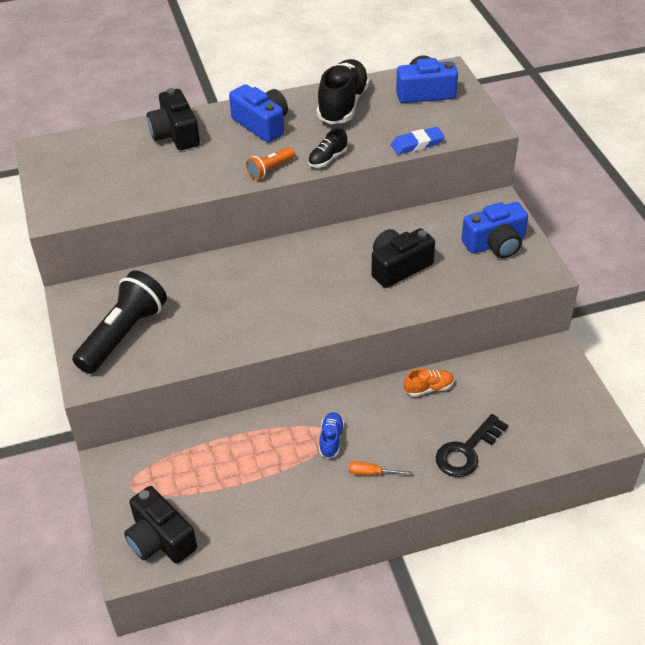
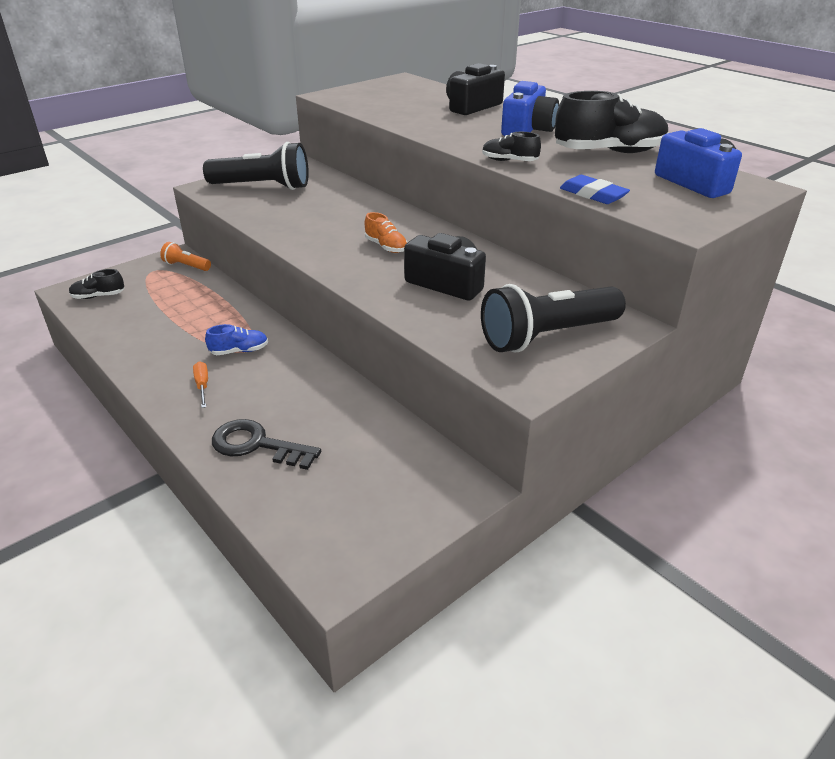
camera: 65 degrees right, 10 degrees down
(160, 539) = (98, 296): black camera -> black shoe
(270, 169) = (463, 143): orange flashlight -> orange flashlight (186, 266)
(428, 388) = (342, 396): orange shoe -> orange shoe (386, 247)
(495, 244) = (547, 336): blue camera -> black flashlight

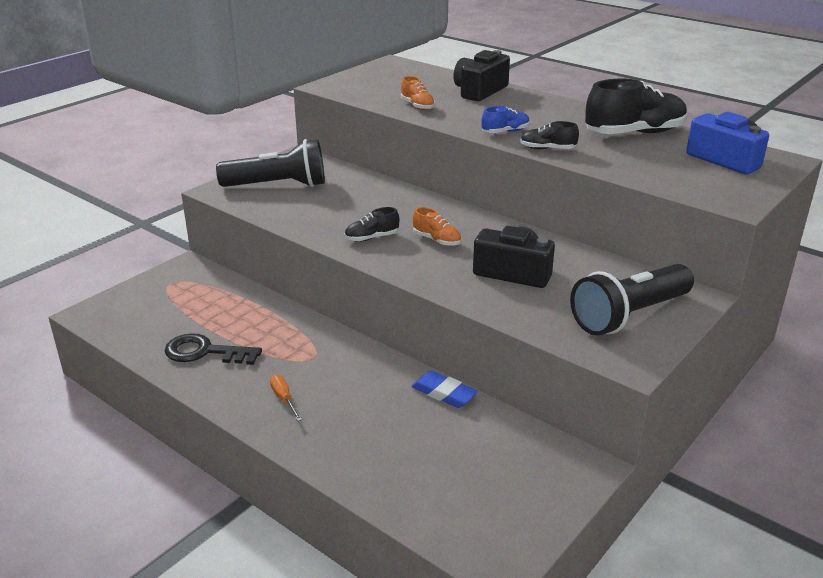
camera: 10 degrees left, 5 degrees down
(98, 296) = (125, 316): black shoe -> black shoe (371, 238)
(186, 266) = (205, 275): orange flashlight -> none
(239, 351) = (305, 359): blue shoe -> blue shoe (505, 132)
(257, 445) = (368, 451): black key -> black key (205, 352)
(402, 116) = (417, 106): none -> orange shoe
(528, 129) = (547, 113): blue camera -> none
(593, 194) = (641, 178): blue eraser -> blue eraser (444, 393)

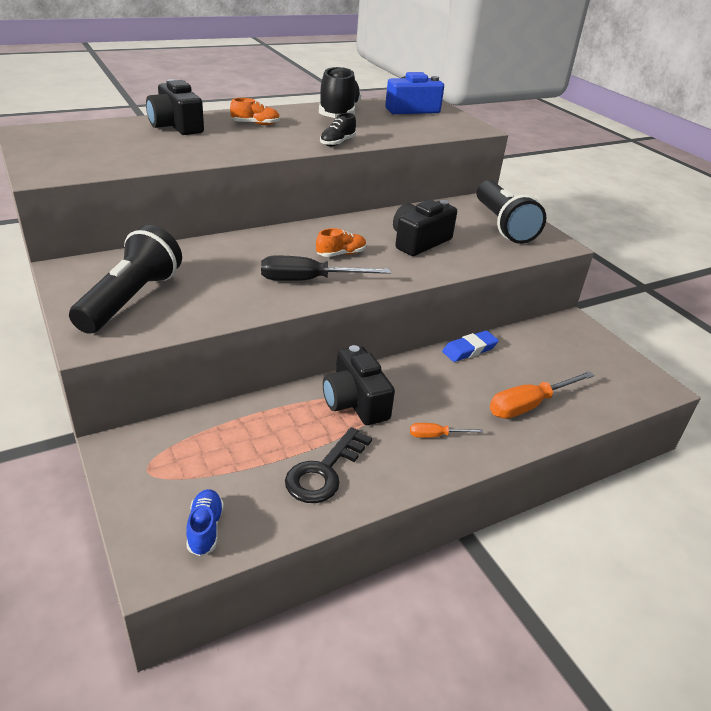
camera: 70 degrees left, 5 degrees up
(303, 345) = (355, 402): none -> black camera
(371, 238) = (308, 280): black shoe -> black screwdriver
(373, 451) = (529, 405): none -> orange screwdriver
(417, 106) = (174, 154): orange shoe -> orange shoe (255, 124)
(505, 132) = (285, 144): blue shoe -> blue shoe (205, 529)

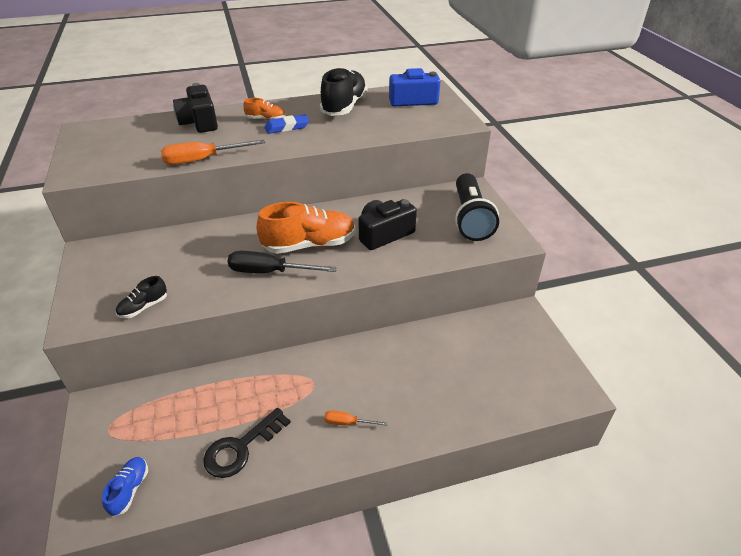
camera: 15 degrees right, 5 degrees up
(131, 299) = (122, 283): black flashlight -> none
(337, 143) = (325, 141): black shoe -> black shoe (144, 307)
(341, 254) = (309, 245): orange shoe -> orange shoe, size x2.04
(355, 402) = (293, 381): black camera -> none
(469, 349) = (413, 336): blue eraser -> blue eraser (287, 127)
(529, 405) = (444, 400): orange screwdriver -> orange screwdriver (203, 160)

